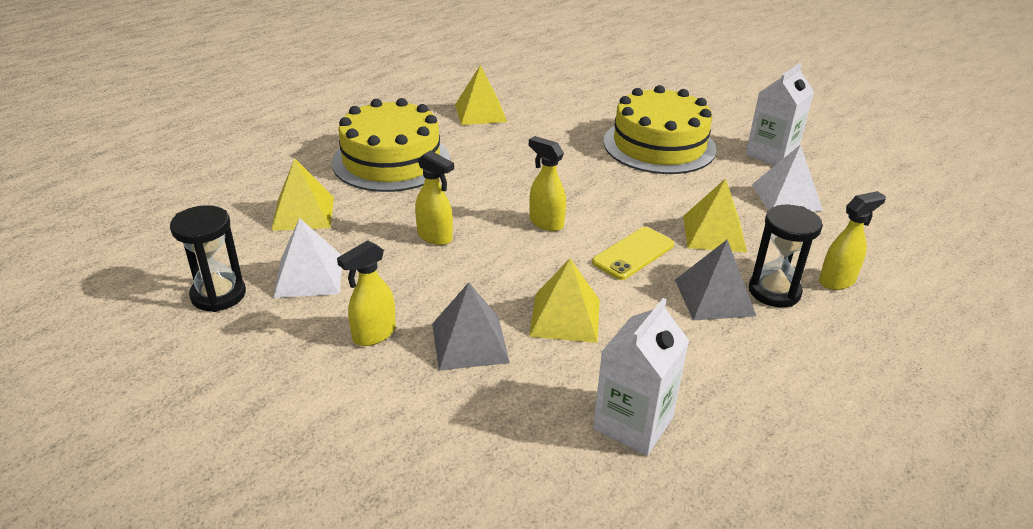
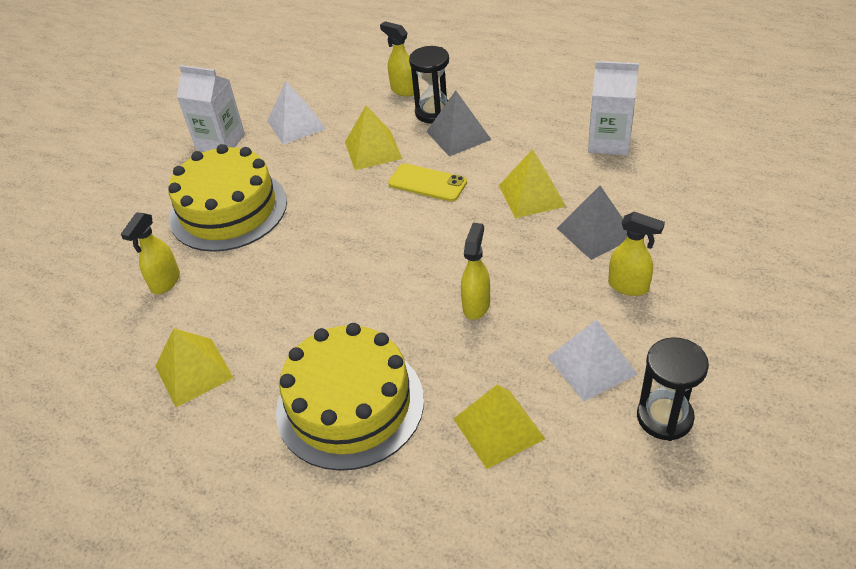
camera: 105 degrees left, 10 degrees up
(546, 223) = (410, 243): yellow spray bottle -> yellow spray bottle (165, 282)

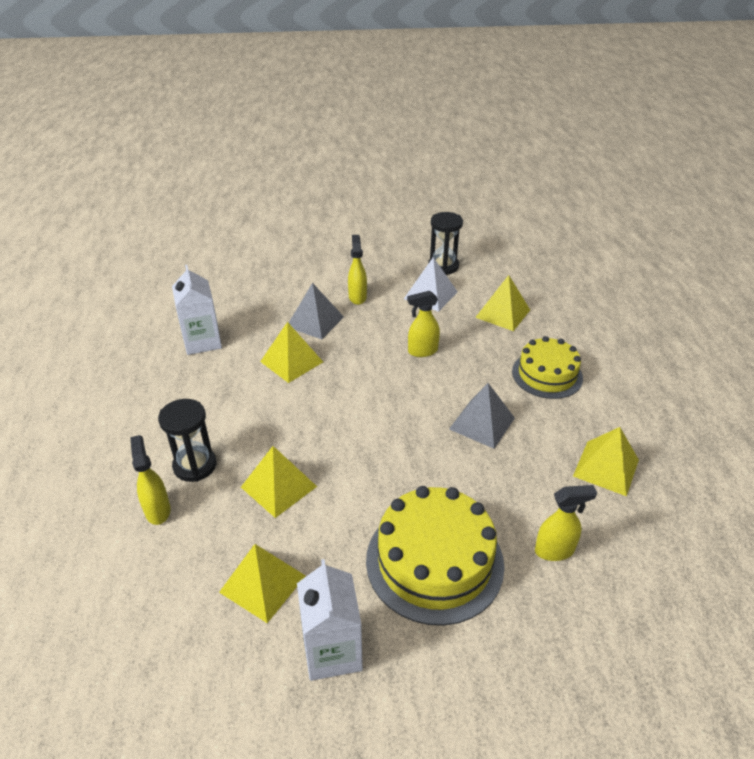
camera: 125 degrees left, 5 degrees down
(296, 124) = (262, 584): white pyramid -> yellow pyramid
(350, 404) = (547, 374): yellow cake -> yellow cake, size x0.66
(403, 90) = (157, 510): yellow spray bottle -> yellow spray bottle turned 150 degrees clockwise
(427, 183) = (308, 426): yellow phone -> none
(458, 135) = (228, 432): grey pyramid -> grey pyramid (482, 423)

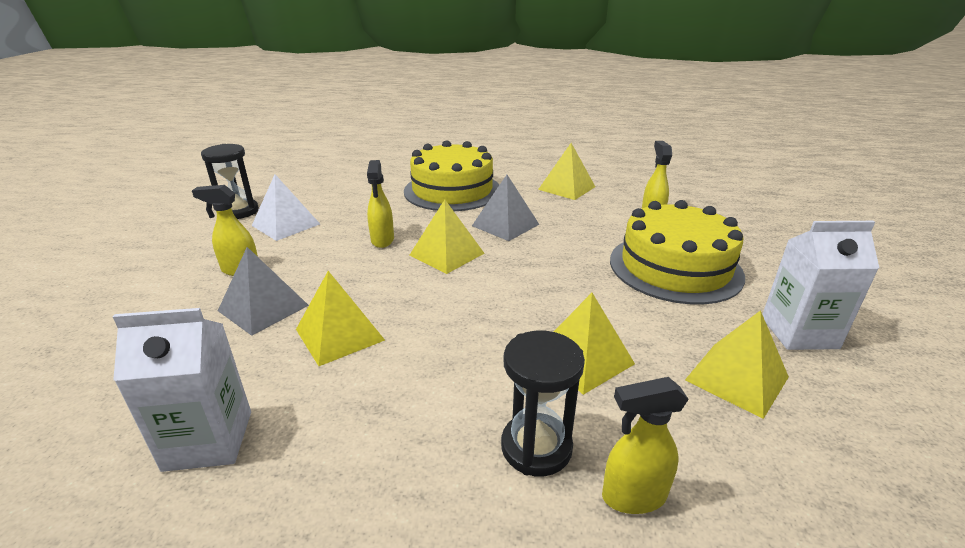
camera: 80 degrees left, 10 degrees down
(503, 313) = (352, 195): yellow pyramid -> yellow pyramid (447, 254)
(547, 374) = (452, 190): yellow cake -> yellow cake, size x1.51

